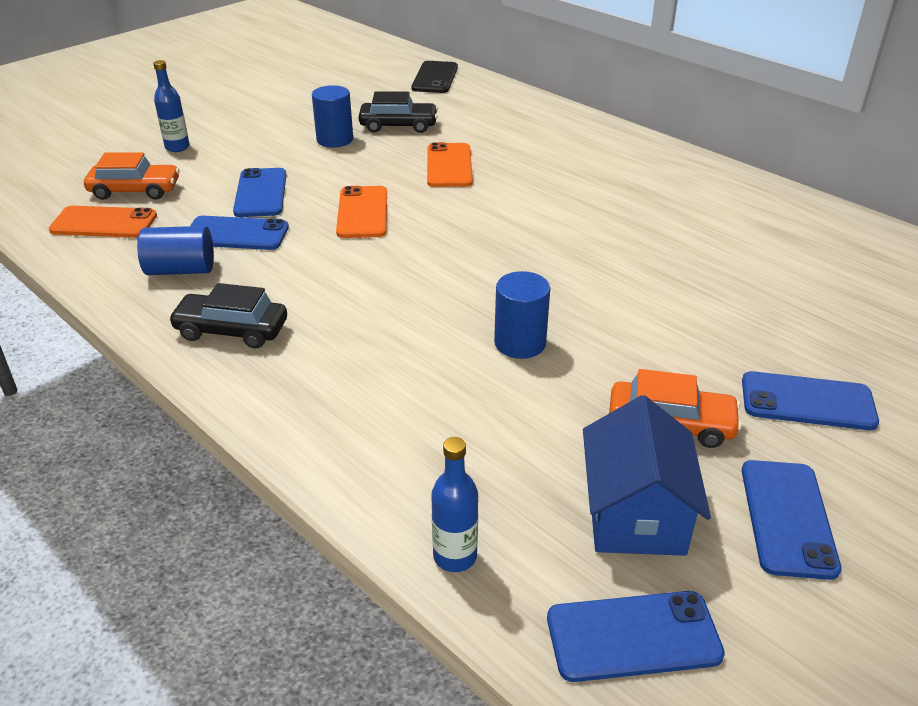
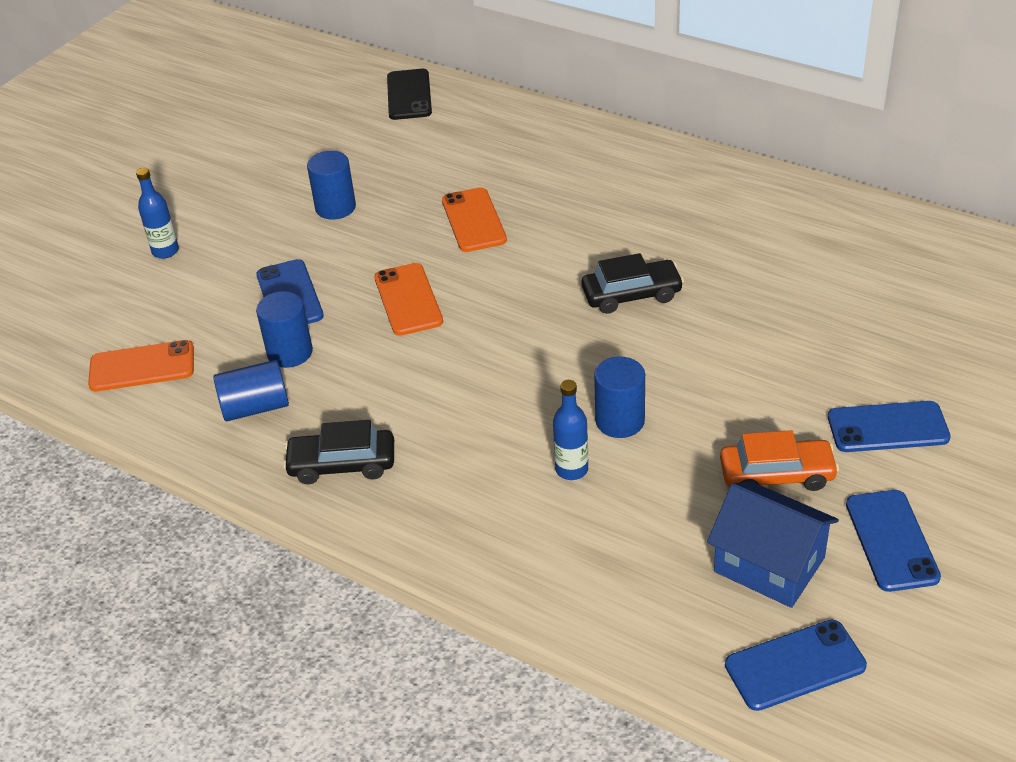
camera: 10 degrees left, 5 degrees up
(135, 190) = (151, 318): orange car -> none
(236, 234) = (290, 352): blue phone -> blue cylinder
(398, 125) = (397, 174): black car -> black car (631, 295)
(455, 556) = (635, 634): blue bottle -> blue bottle (571, 469)
(635, 514) = (769, 565): blue house -> blue house turned 45 degrees counterclockwise

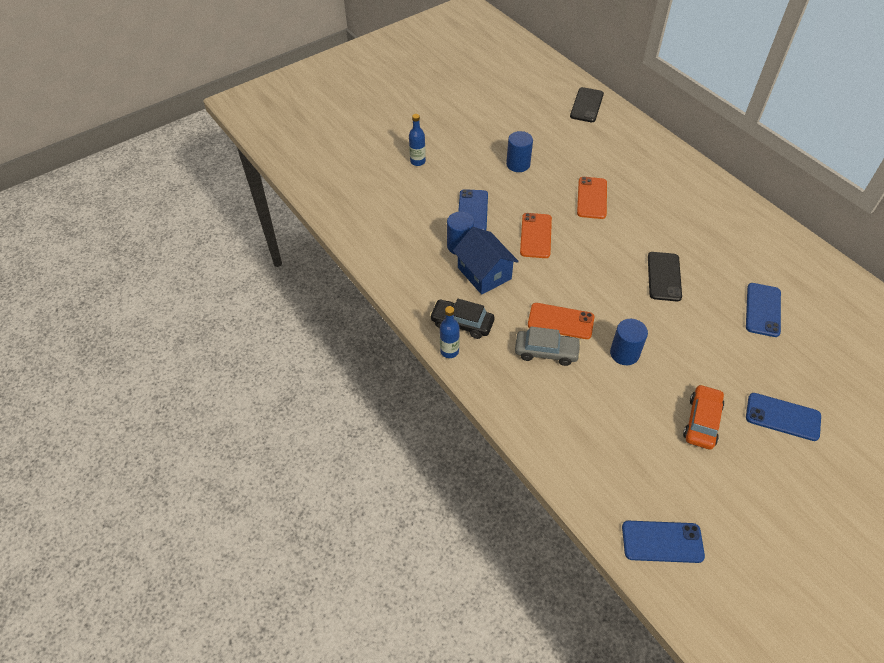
camera: 20 degrees right, 10 degrees up
(142, 366) = (381, 227): orange phone -> orange phone (560, 321)
(255, 407) = (429, 272): blue cylinder -> none
(497, 460) = (546, 352): none -> grey car
(571, 469) = (585, 373): blue bottle -> blue bottle (449, 351)
(631, 295) = (664, 276): black car -> black phone
(769, 565) = (673, 475): blue house -> blue house (484, 273)
(776, 475) = (702, 421): orange car -> orange car turned 90 degrees counterclockwise
(891, 540) = (753, 489): blue phone -> blue phone (763, 310)

